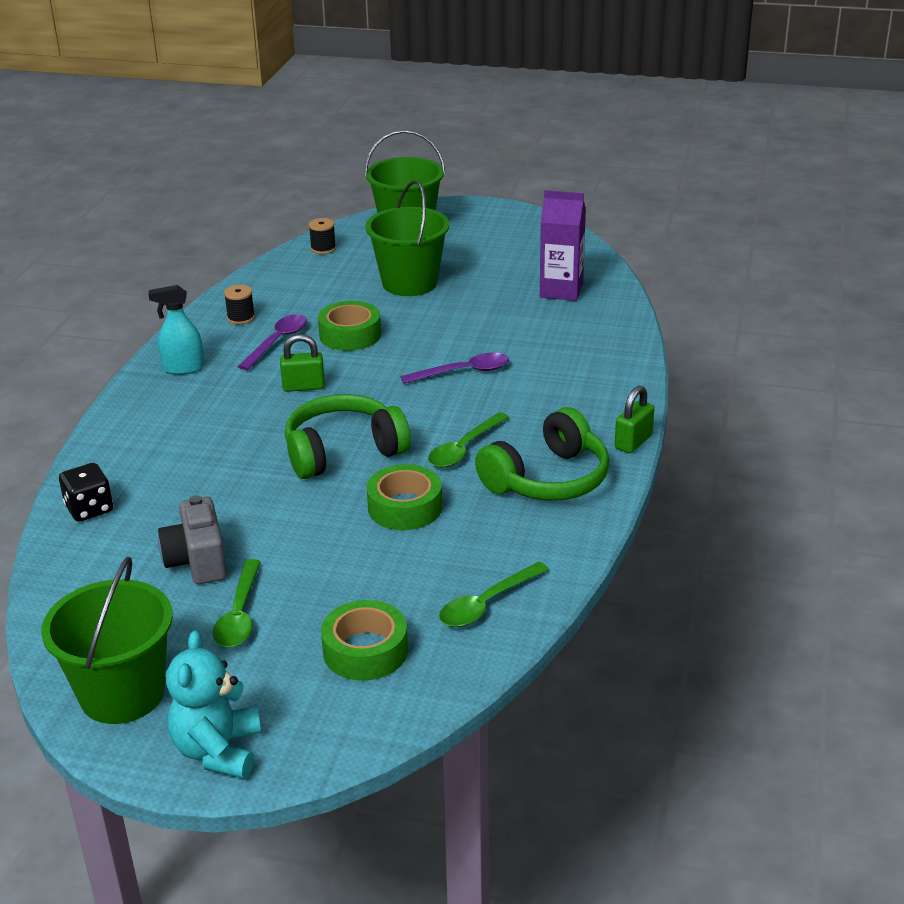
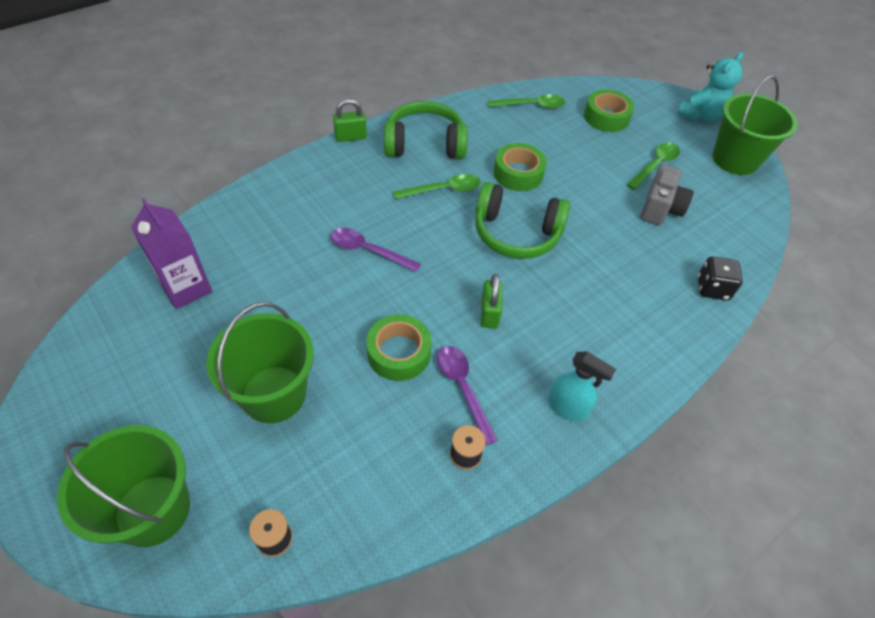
camera: 145 degrees left, 20 degrees up
(278, 342) = (462, 388): purple spoon -> purple spoon turned 90 degrees clockwise
(303, 386) = (489, 313): green padlock -> green padlock turned 60 degrees clockwise

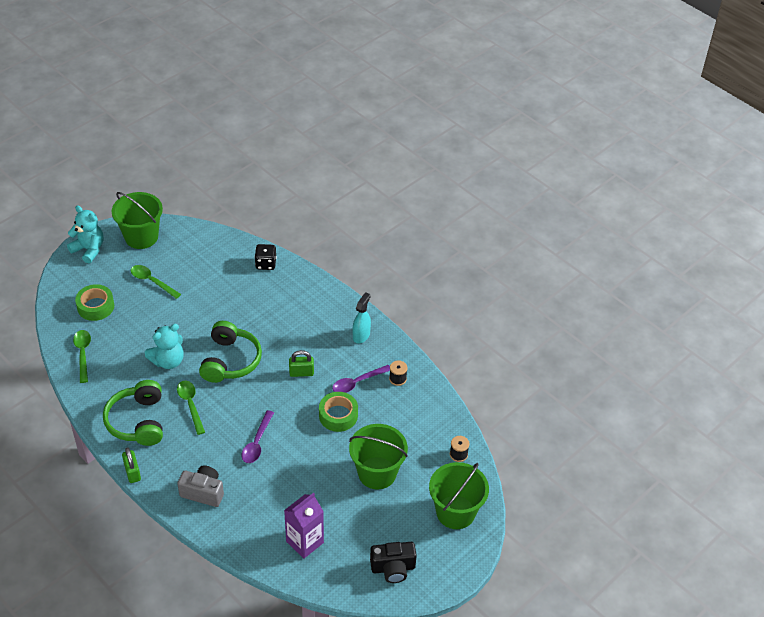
camera: 95 degrees left, 5 degrees down
(91, 393) = (393, 568): none -> black camera
(518, 173) = (168, 361): green tape -> turquoise teddy bear
(660, 208) = (197, 282): grey camera -> grey camera (203, 492)

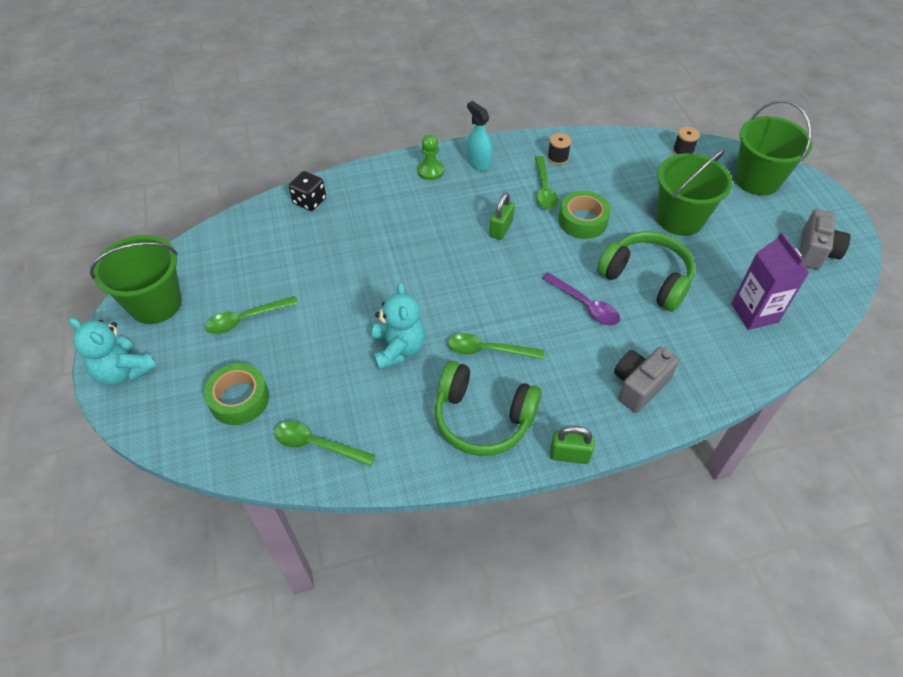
camera: 60 degrees left, 5 degrees up
(89, 249) = (124, 371): turquoise teddy bear -> turquoise teddy bear turned 120 degrees counterclockwise
(230, 361) = (440, 286): green headphones -> green headphones (646, 278)
(335, 312) = (430, 171): none -> green pawn
(357, 382) = (544, 190): purple spoon -> green spoon
(393, 568) = (815, 252): black camera -> grey camera

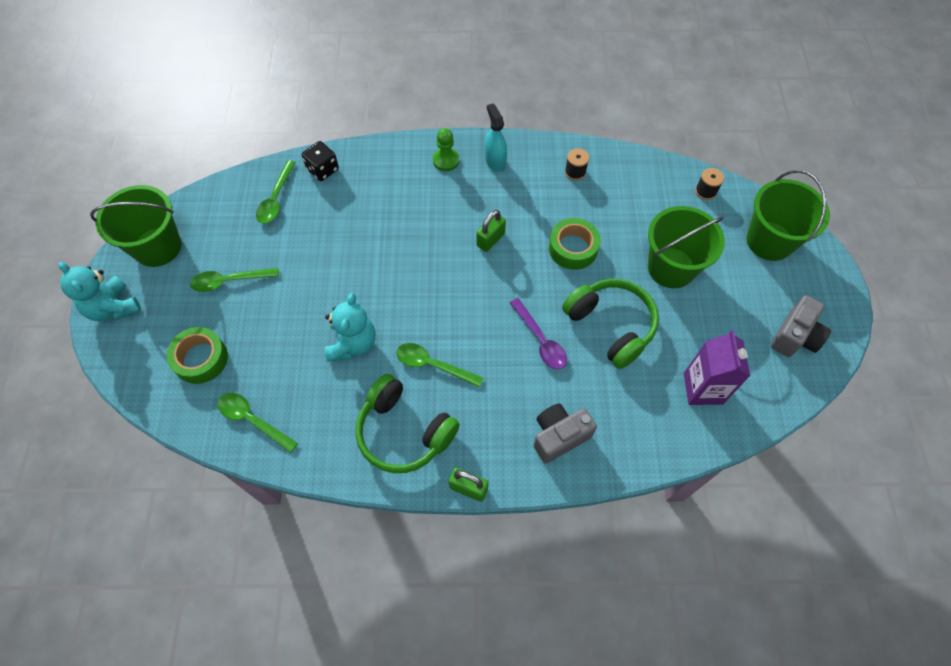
camera: 15 degrees right, 10 degrees up
(544, 190) = (548, 205): green spoon -> green spoon (276, 199)

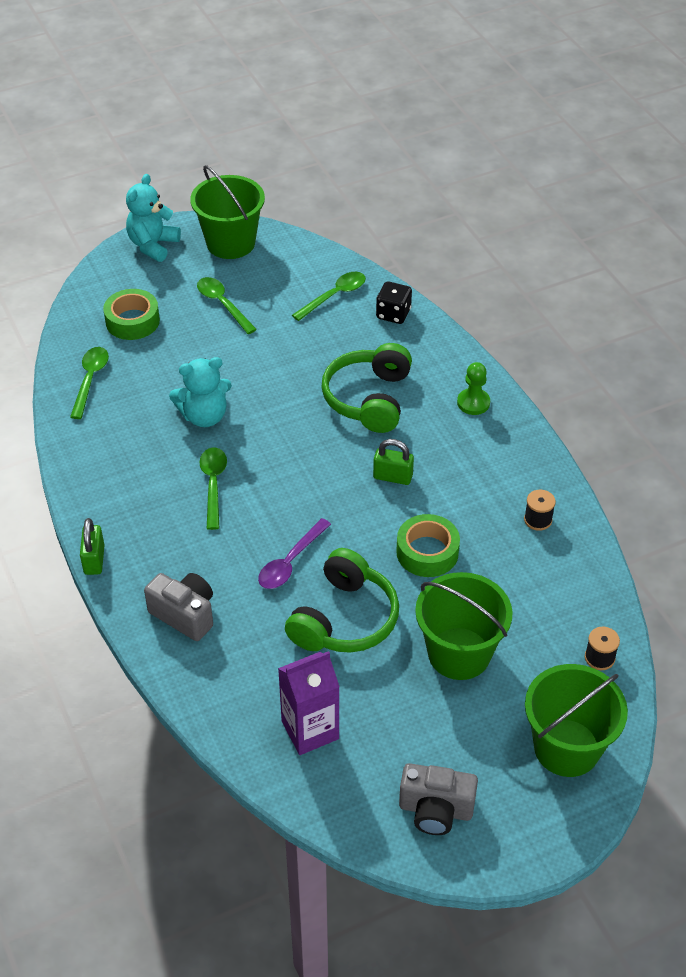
camera: 65 degrees right, 15 degrees down
(276, 199) = (334, 296): green spoon -> green spoon turned 150 degrees clockwise
(404, 432) = (130, 490): green headphones -> green headphones (369, 399)
(495, 161) = (502, 444): turquoise spray bottle -> none

